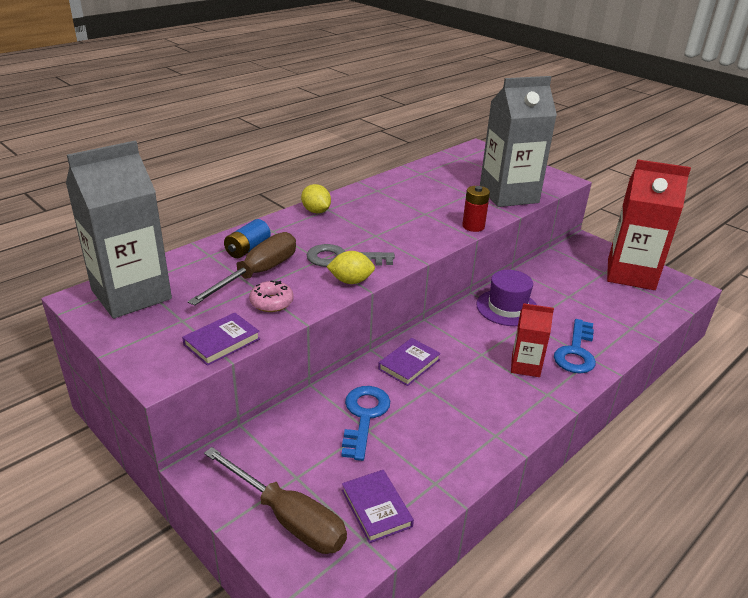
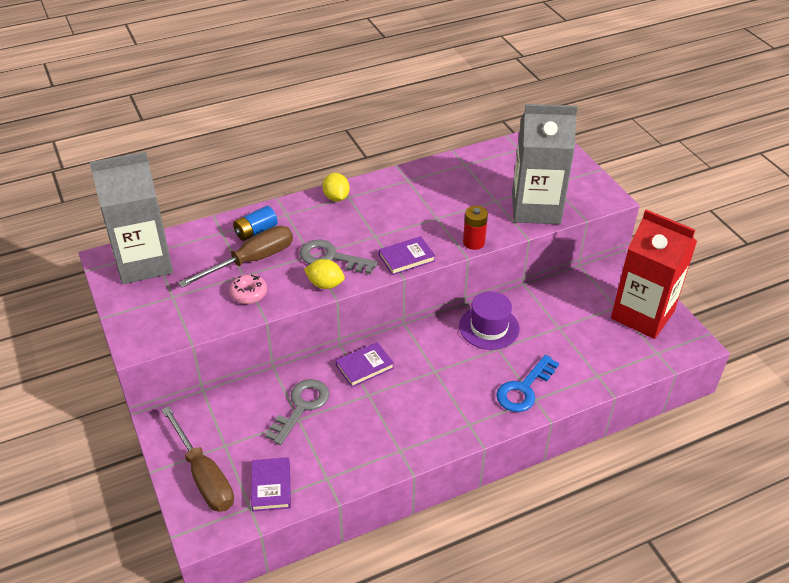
camera: 20 degrees right, 10 degrees up
(222, 342) = (193, 324): purple book -> purple book (406, 258)
(364, 416) = (301, 407): blue key -> grey key
(525, 366) = (467, 392): red carton -> none

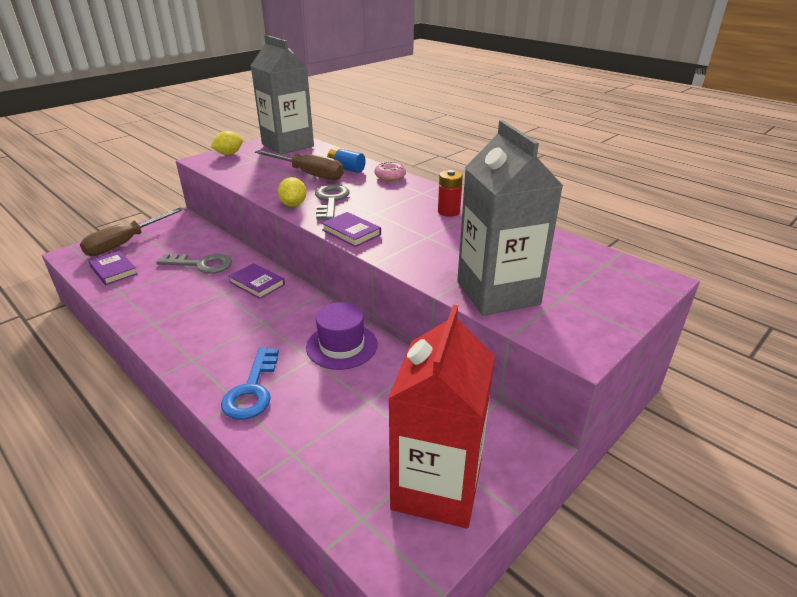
camera: 70 degrees right, 10 degrees down
(249, 293) = (268, 180): pink donut -> pink donut (390, 176)
(271, 486) = (113, 270): purple book -> purple book turned 75 degrees clockwise
(336, 197) = (416, 188): yellow lemon -> yellow lemon (229, 154)
(473, 242) = (401, 263): red battery -> red battery (448, 212)
(524, 389) = (252, 390): blue key -> blue key turned 105 degrees counterclockwise

